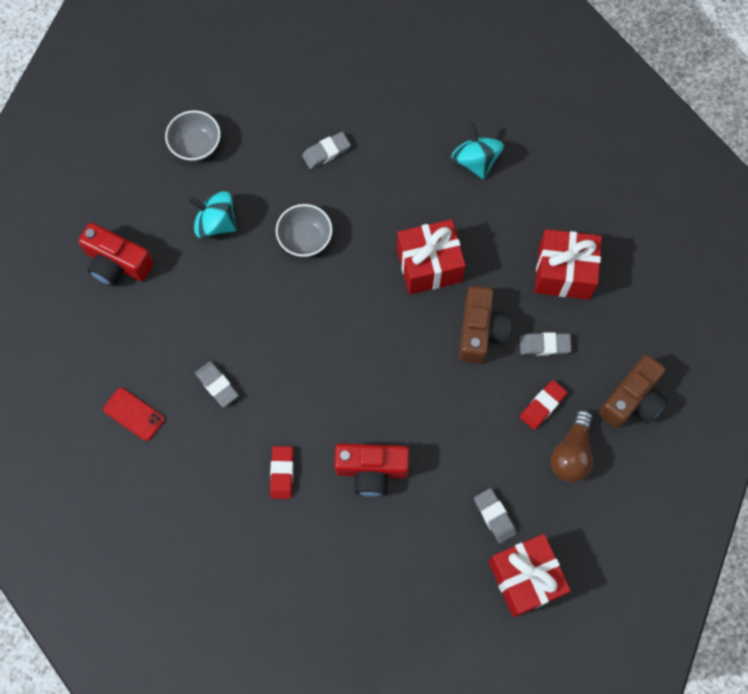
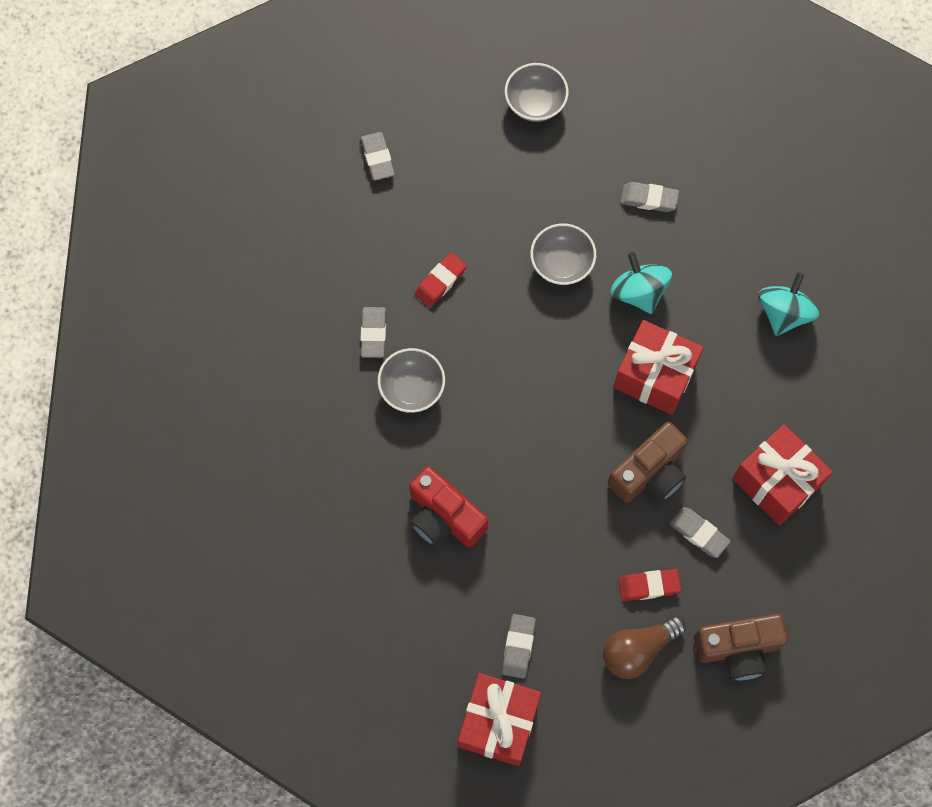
camera: 40 degrees right, 0 degrees up
(117, 263) = (377, 158): red camera -> grey eraser
(133, 414) = (282, 302): red phone -> none
(216, 223) = (493, 188): turquoise spinning top -> turquoise spinning top (638, 292)
(275, 401) = (412, 388): none -> grey bowl
(282, 473) = (364, 456): red eraser -> red eraser (440, 282)

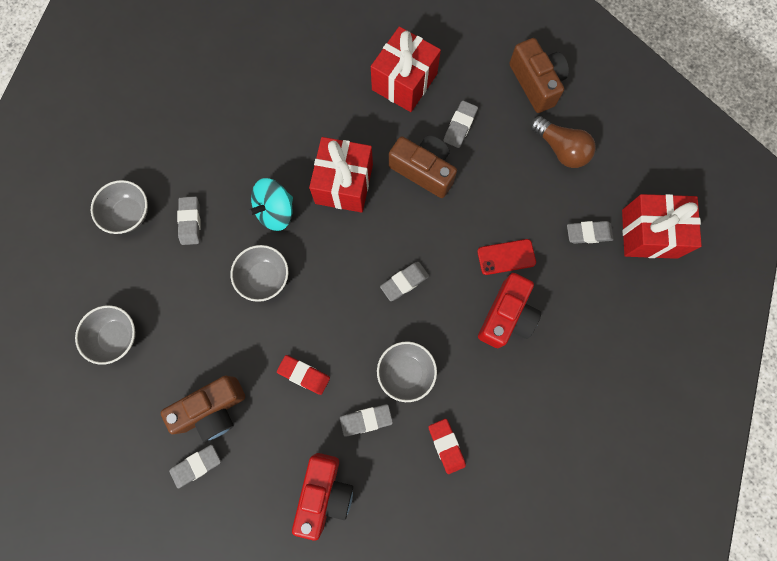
camera: 105 degrees left, 5 degrees up
(312, 275) = (324, 493): none -> red camera
(430, 184) = (212, 409): none -> brown camera
(515, 538) = (506, 257): none -> red phone
(516, 413) = (404, 282): none -> grey eraser
(648, 586) = (511, 152): red eraser -> red eraser (446, 445)
(675, 137) = (129, 214): none -> grey bowl
(783, 313) = (268, 102): turquoise spinning top -> none

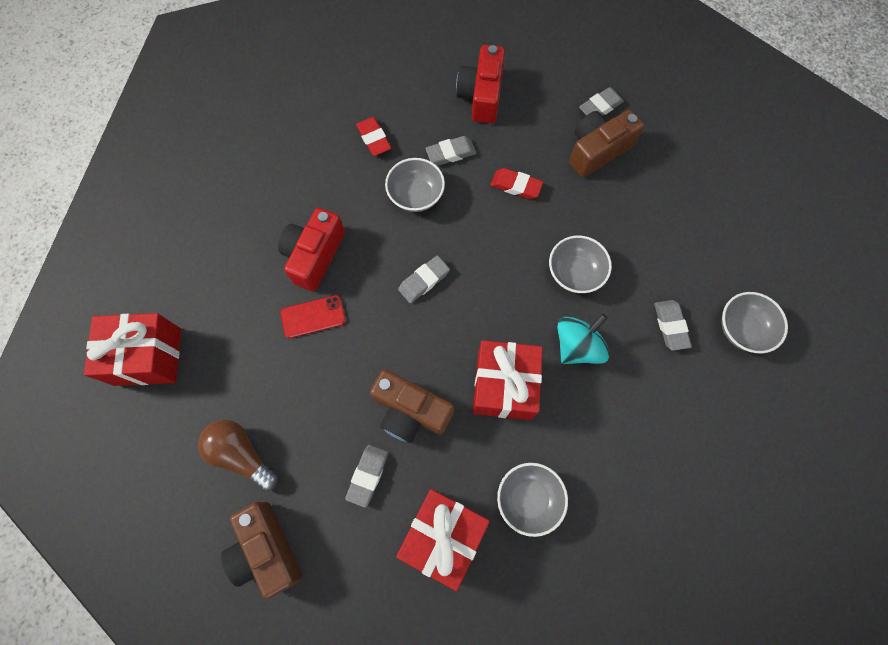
camera: 175 degrees right, 5 degrees down
(116, 337) = (710, 204): grey bowl -> grey bowl (528, 499)
(588, 233) = (218, 351): grey eraser -> none

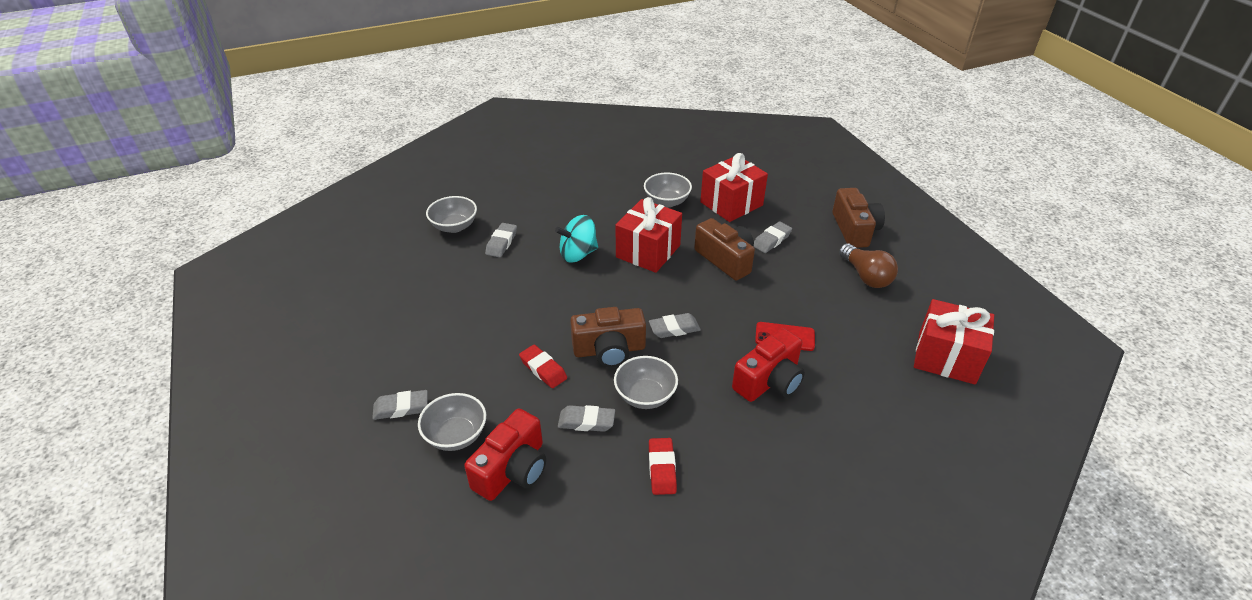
camera: 155 degrees left, 30 degrees down
(574, 273) = (544, 293): grey bowl -> grey bowl (456, 435)
(597, 150) = (442, 370): brown camera -> brown camera (609, 350)

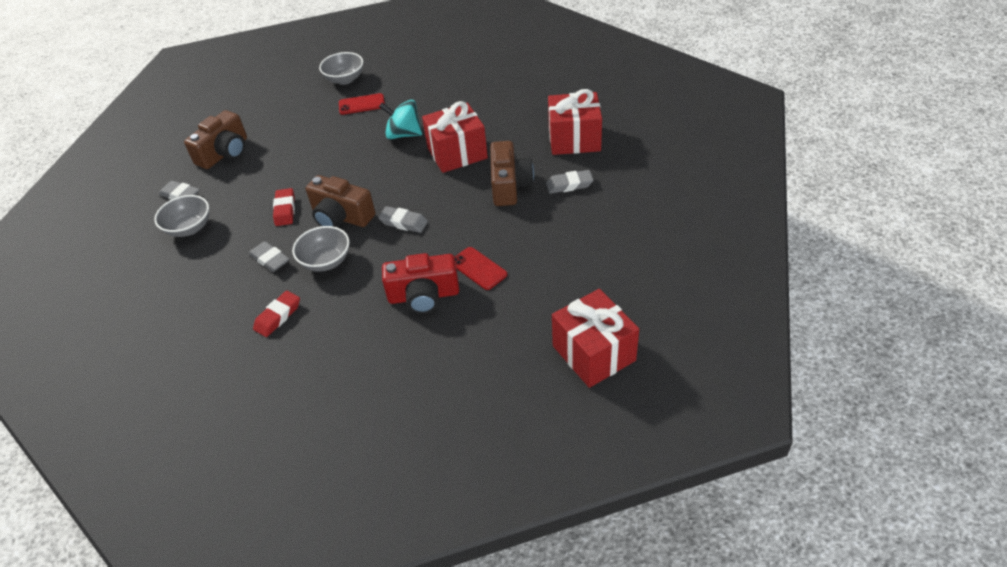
camera: 40 degrees right, 5 degrees up
(501, 243) = (361, 104): grey eraser -> red phone
(512, 469) = (195, 267): red camera -> none
(667, 202) = (521, 117): grey bowl -> none
(854, 230) = (658, 206): brown camera -> brown camera (225, 153)
(866, 276) = (614, 251): brown light bulb -> none

